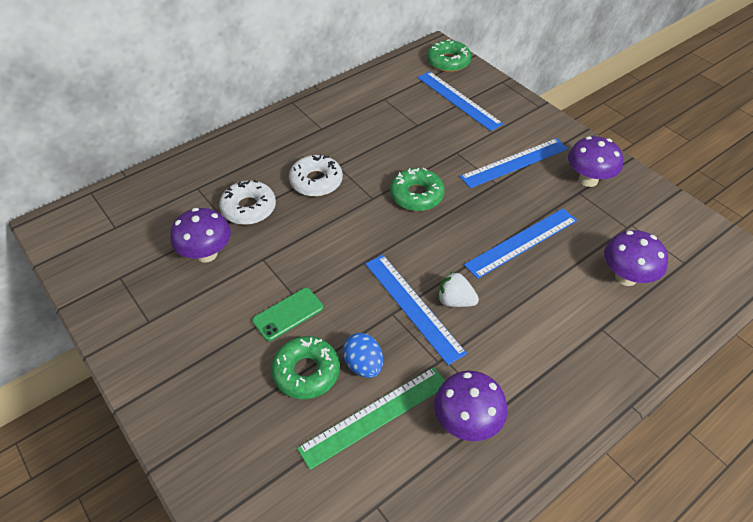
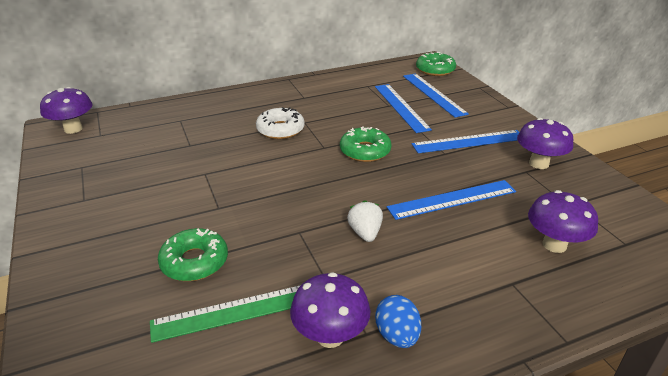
camera: 15 degrees right, 15 degrees down
(206, 254) = (160, 163): purple mushroom -> purple mushroom (73, 129)
(249, 208) = (213, 138): white donut -> none
(288, 314) = (203, 215): green phone -> none
(363, 365) = (251, 266): blue egg -> blue egg (397, 335)
(413, 306) = (322, 230): blue ruler -> blue ruler (401, 107)
(455, 301) = (365, 233): white strawberry -> white strawberry turned 45 degrees clockwise

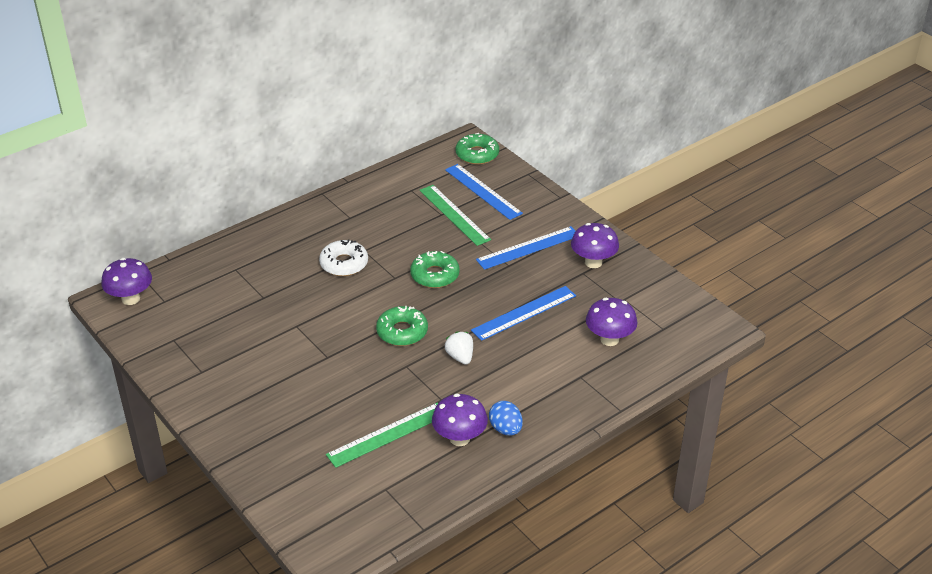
camera: 15 degrees left, 5 degrees up
(194, 262) = (333, 406): green donut -> green donut (402, 332)
(401, 107) = (454, 214): blue ruler -> green ruler

